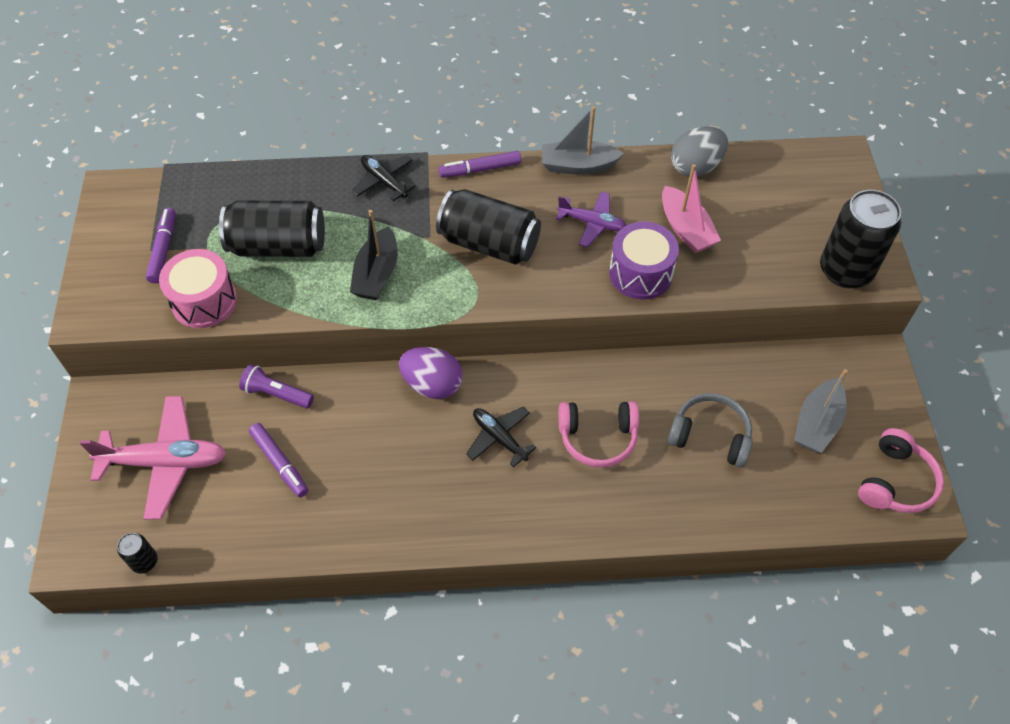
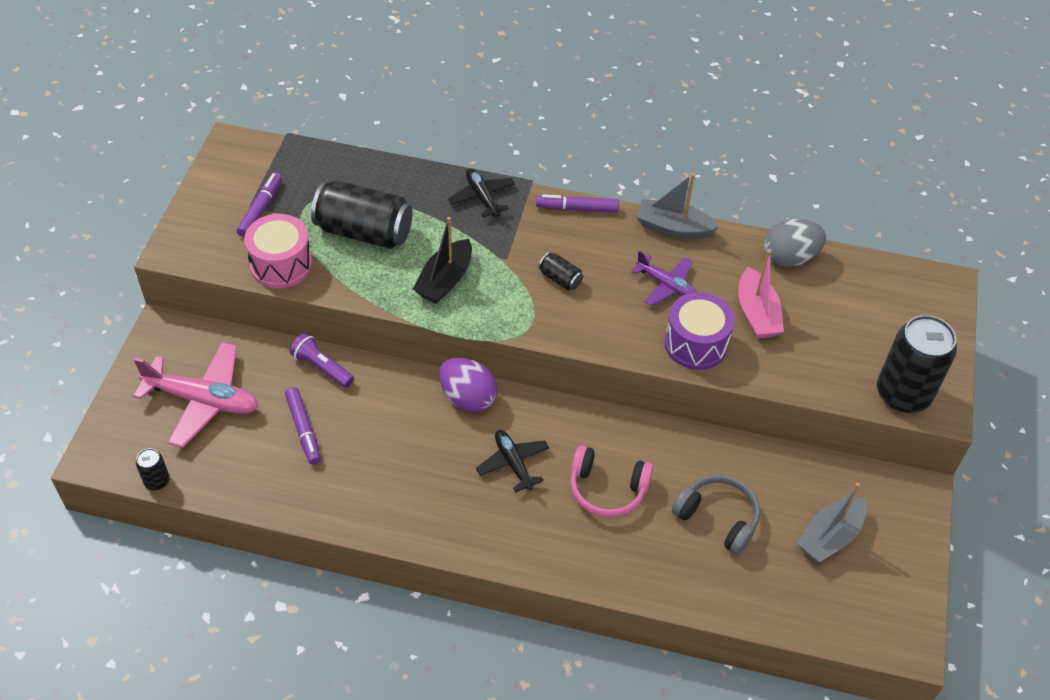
camera: 15 degrees right, 5 degrees down
(489, 243) = (560, 279): black can -> black can, size x0.45
(895, 481) = (888, 613): pink headphones -> none

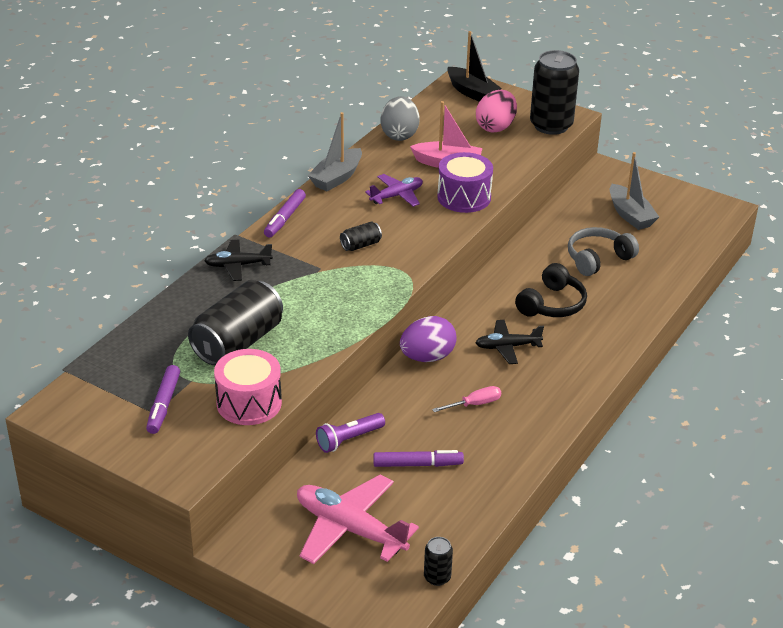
camera: 70 degrees left, 15 degrees down
(203, 400) = (350, 529): pink plane -> pink plane turned 90 degrees counterclockwise
(261, 209) = (163, 405): purple marker -> purple marker turned 120 degrees counterclockwise
(408, 455) = (475, 404): none -> pink screwdriver
(445, 280) = (327, 307): black boat -> black boat (471, 92)
(607, 489) = (552, 304): pink headphones -> black headphones
(863, 340) = (495, 127): none -> pink egg

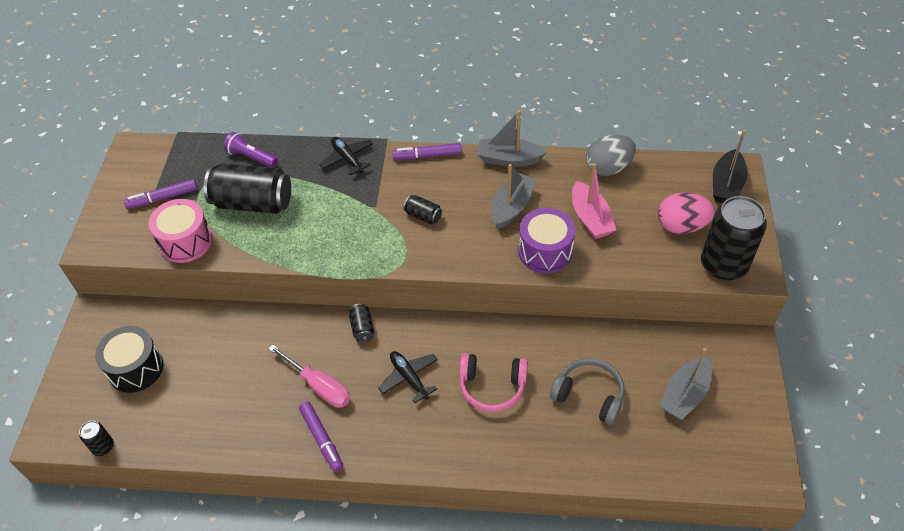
camera: 65 degrees right, 15 degrees up
(349, 439) = (235, 323): purple flashlight -> purple flashlight (251, 157)
(350, 529) = (136, 368): pink plane -> black drum
(397, 196) = (512, 207): purple plane -> grey boat
(417, 464) = (226, 379): purple marker -> purple marker (321, 439)
(427, 357) = (362, 328): purple egg -> black can
(475, 404) = (319, 386): pink screwdriver -> pink screwdriver, size x1.55
(552, 304) = (492, 386): black headphones -> pink headphones

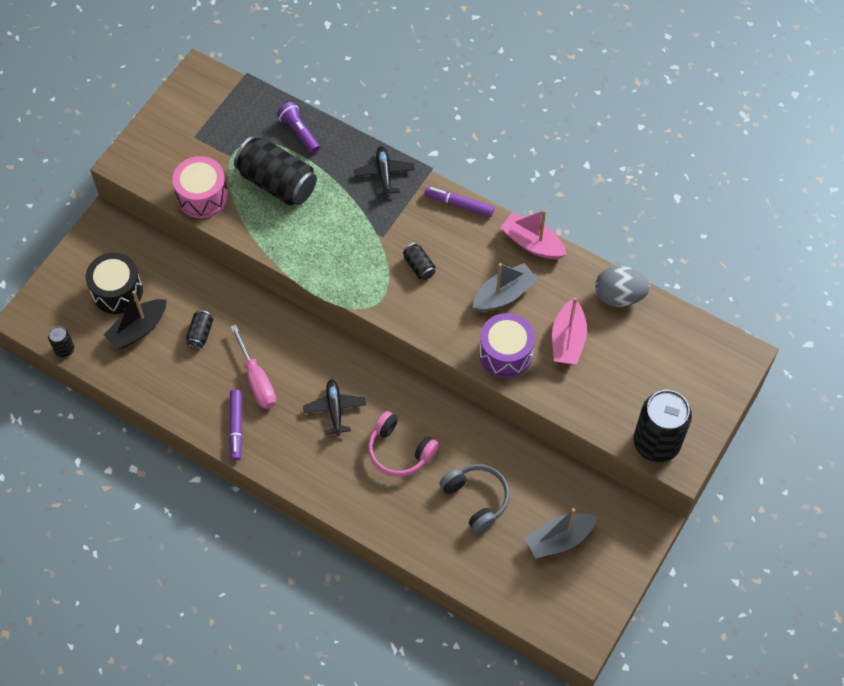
camera: 25 degrees right, 10 degrees up
(163, 198) = (202, 141): purple marker -> none
(362, 328) = (320, 344): black can -> black can (200, 333)
(509, 159) = (532, 243): grey boat -> pink boat
(681, 226) = (646, 387): pink egg -> none
(726, 185) = (719, 366): black boat -> black boat (138, 329)

